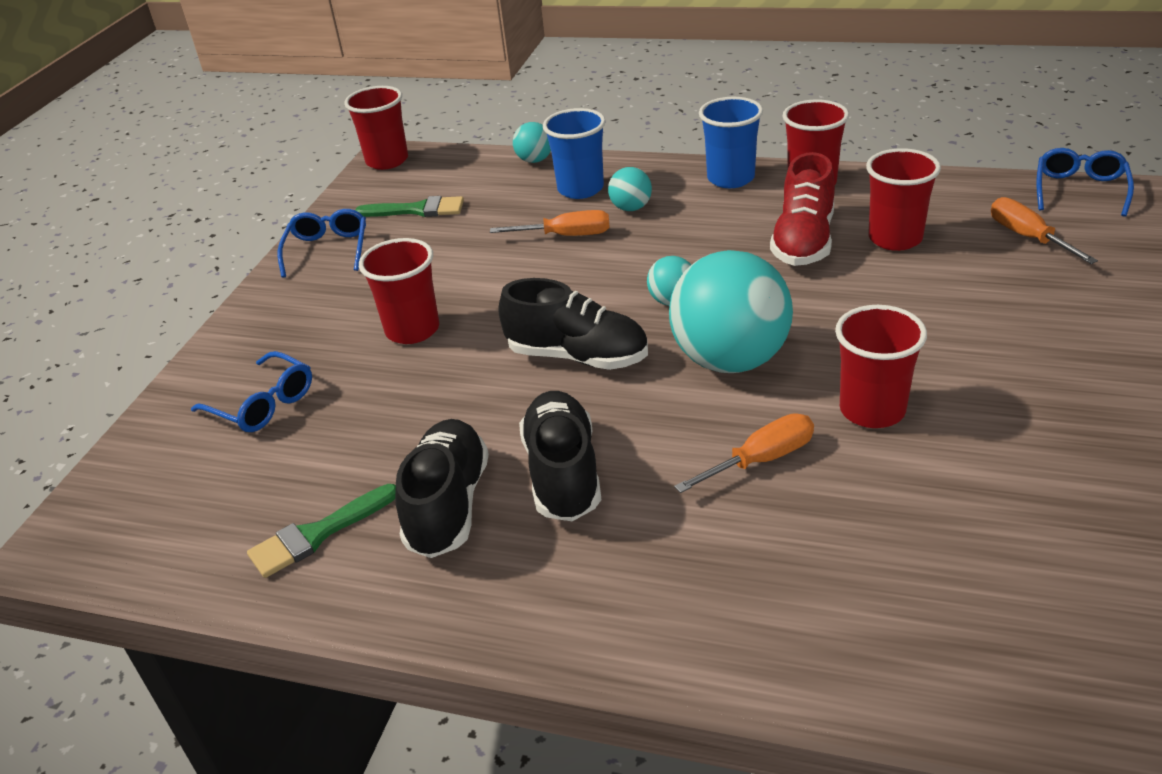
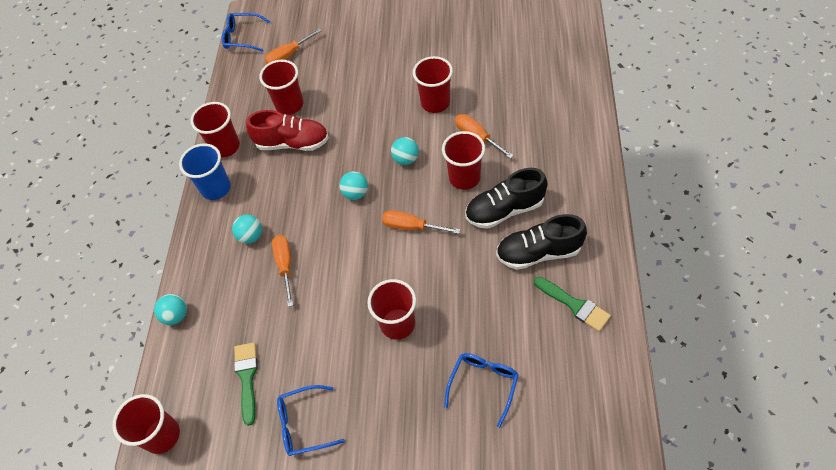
camera: 100 degrees left, 20 degrees up
(578, 356) = (412, 227): black shoe -> orange screwdriver
(580, 189) = (223, 273): blue cup -> none
(660, 429) = (464, 178): none -> red cup
(730, 360) = (406, 159): turquoise ball -> turquoise ball, size x0.45

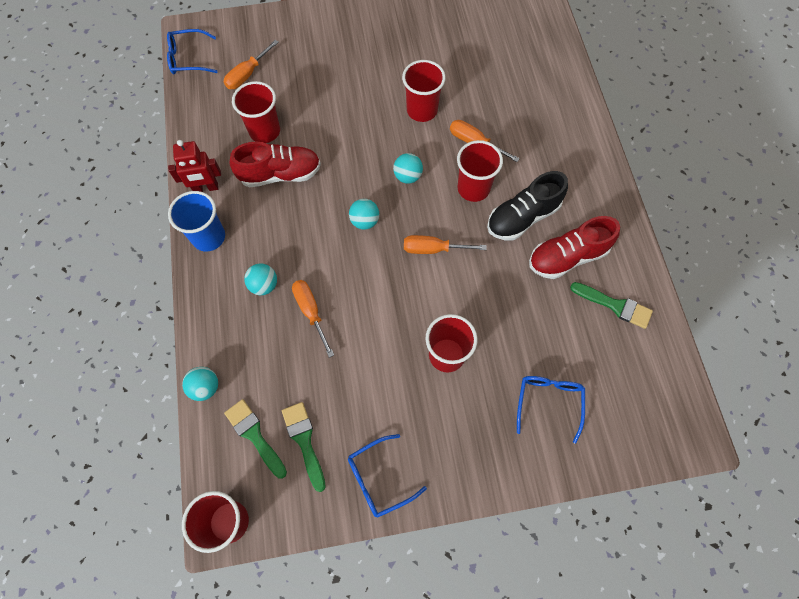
camera: 20 degrees left, 10 degrees up
(205, 364) = (254, 435): none -> green brush
(225, 147) = (206, 188): red cup -> red robot
(538, 252) = (567, 257): black shoe -> red shoe

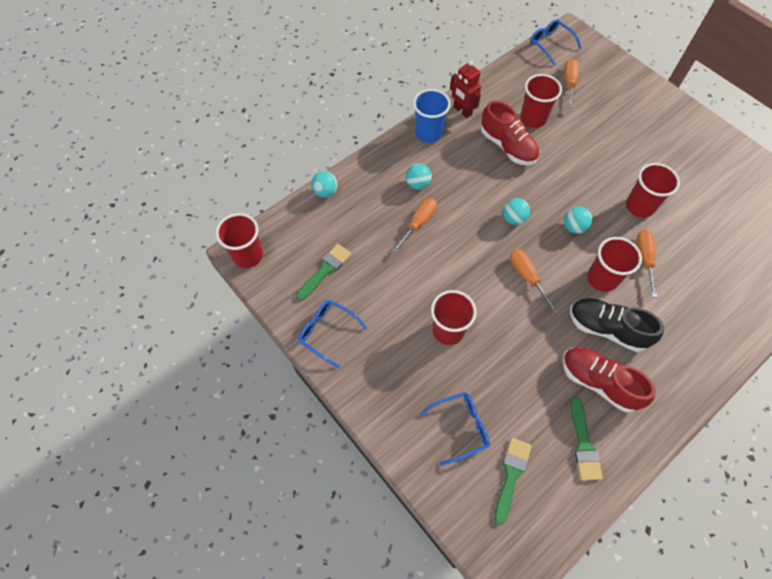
camera: 60 degrees right, 5 degrees down
(248, 74) = (569, 83): orange screwdriver -> orange screwdriver turned 90 degrees clockwise
(254, 435) = (311, 238): green brush -> green brush (511, 475)

